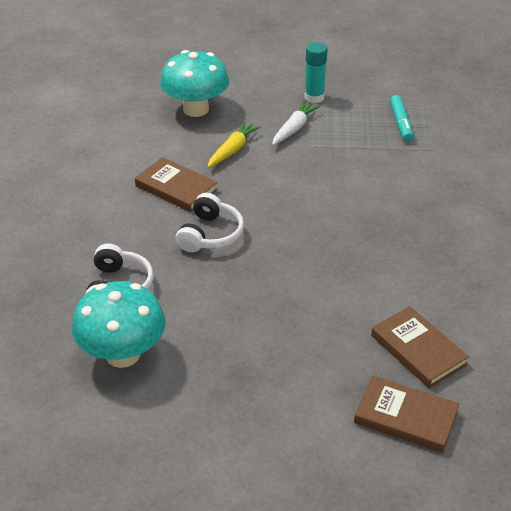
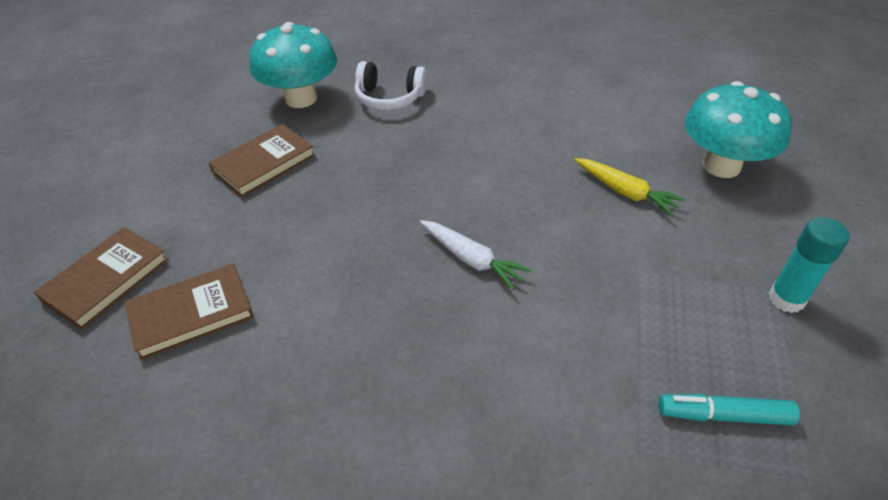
camera: 100 degrees right, 5 degrees up
(176, 188) = (544, 140): brown book -> brown book (264, 164)
(210, 234) = (454, 160): white headphones -> none
(294, 128) = (686, 261): white carrot -> white carrot (471, 259)

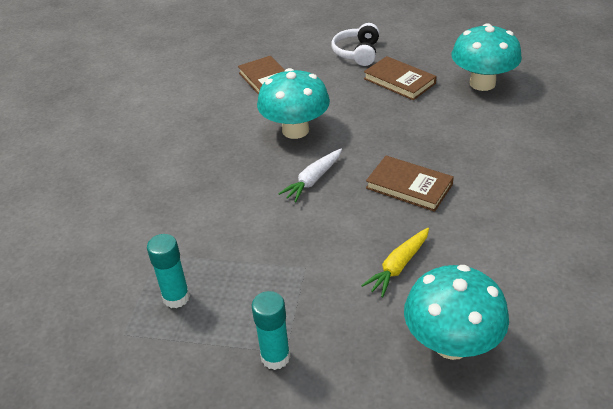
camera: 90 degrees right, 5 degrees down
(106, 280) = (292, 50): brown book -> brown book (409, 186)
(349, 277) = (295, 130): none -> turquoise mushroom
(389, 98) = (498, 125): white headphones -> white headphones (357, 53)
(723, 415) = (176, 297): turquoise marker -> turquoise glue stick

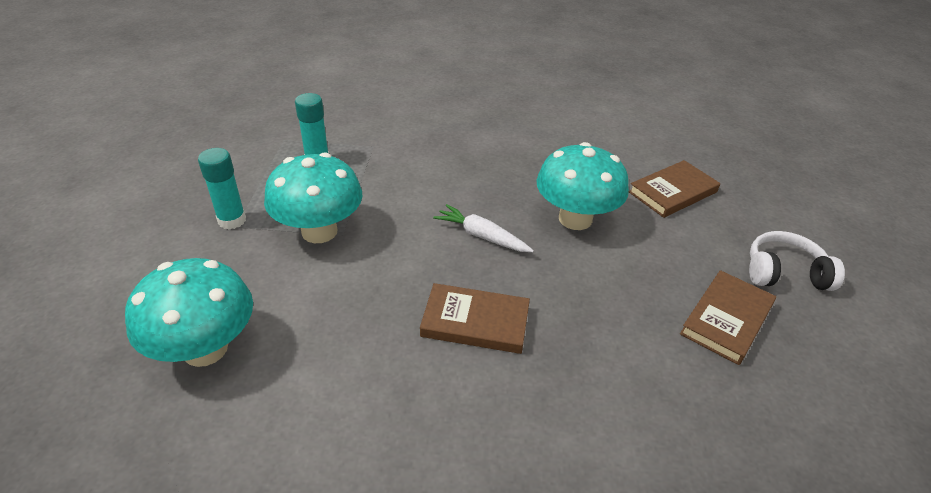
camera: 80 degrees right, 0 degrees up
(398, 266) = (331, 307): yellow carrot -> none
(409, 186) = (475, 322): brown book -> brown book turned 75 degrees clockwise
(482, 83) = (767, 434): turquoise mushroom -> turquoise mushroom (319, 231)

